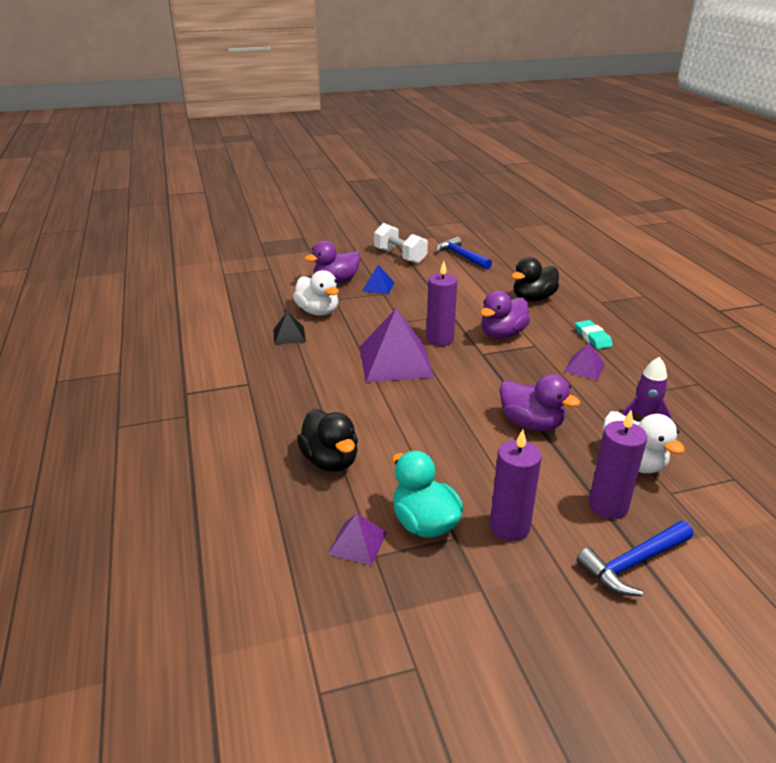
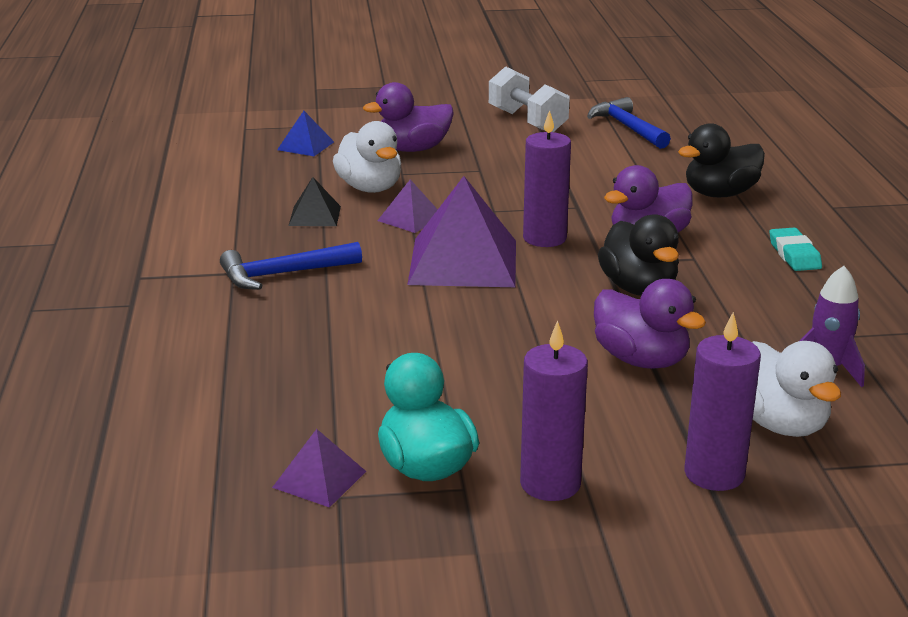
camera: 10 degrees right, 5 degrees down
(330, 461) = (317, 378): black duck -> black duck (639, 288)
(378, 286) = (476, 161): blue pyramid -> blue pyramid (305, 146)
(584, 367) = (761, 294): purple pyramid -> purple pyramid (410, 218)
(633, 564) = (719, 548): blue hammer -> blue hammer (283, 274)

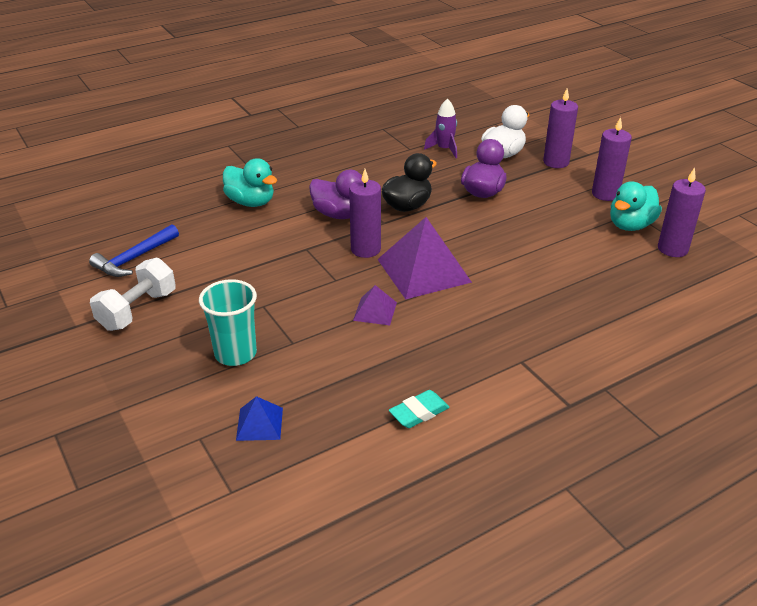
camera: 115 degrees left, 10 degrees up
(283, 274) = (503, 337): blue hammer -> none
(314, 216) = (404, 358): black pyramid -> none
(319, 479) = (672, 249): purple pyramid -> purple candle
(370, 188) = (333, 349): white duck -> none
(413, 149) = (235, 353): purple duck -> turquoise cup
(720, 194) = (251, 202): black duck -> turquoise duck
(794, 254) = (326, 169): turquoise eraser -> turquoise eraser (419, 412)

